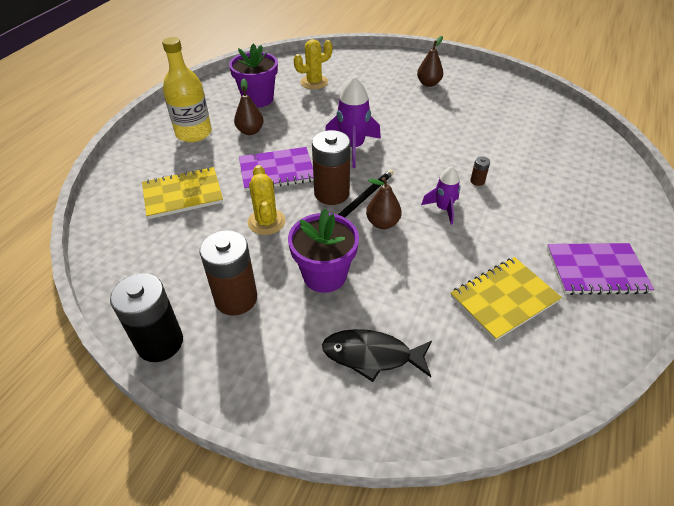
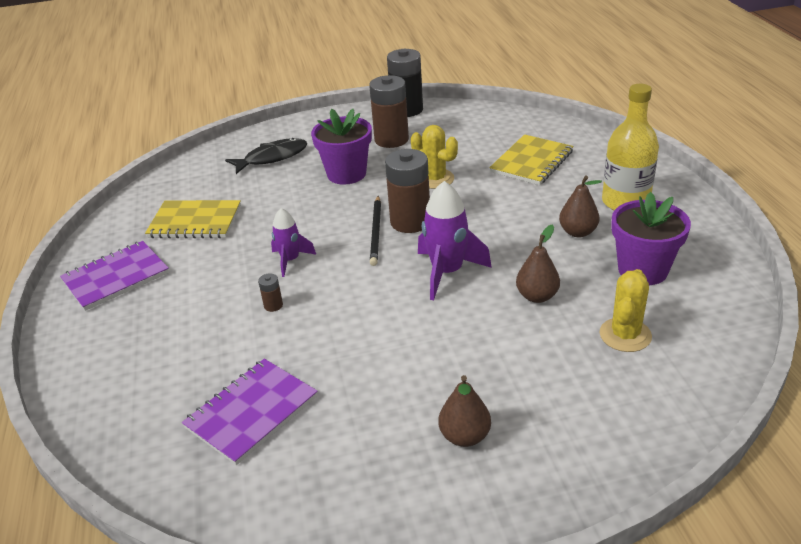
camera: 145 degrees right, 10 degrees down
(277, 171) = (487, 213): purple notebook -> purple notebook (251, 412)
(382, 223) = (337, 223): brown pear -> brown pear (537, 296)
(504, 299) = (195, 222): yellow notebook -> yellow notebook turned 75 degrees clockwise

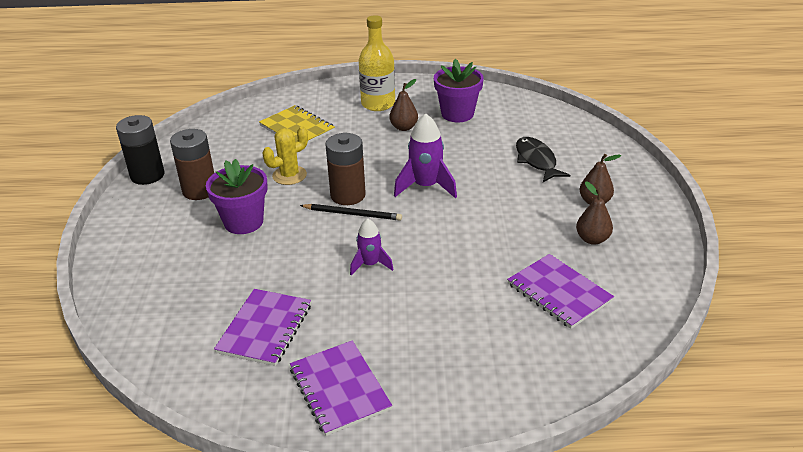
camera: 80 degrees left, 0 degrees up
(195, 222) = (265, 329): yellow notebook -> purple notebook
(272, 158) = (170, 269): black fish -> black fish (536, 160)
(273, 305) = (432, 277): brown battery -> none
(537, 296) = (469, 155): brown pear -> brown pear (592, 239)
(625, 335) = (518, 132): yellow cactus -> none

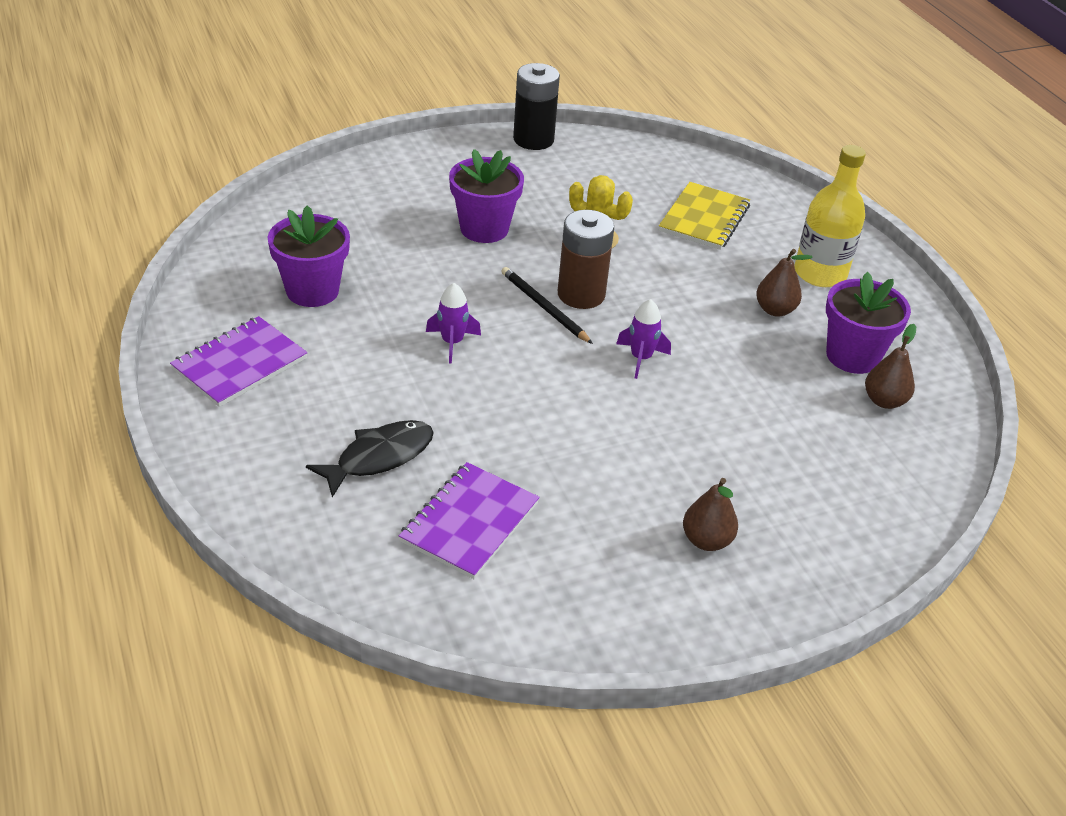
camera: 65 degrees right, 5 degrees up
(200, 190) = (526, 182): brown battery -> none
(265, 329) = (312, 291): purple notebook -> purple flower pot
(353, 214) = (544, 307): black pencil -> black pencil turned 150 degrees clockwise
(426, 186) = (641, 358): purple rocket -> purple rocket, size x0.61
(536, 160) = (779, 461): black fish -> black fish (379, 457)
(592, 239) = (607, 546): brown pear -> brown pear (884, 401)

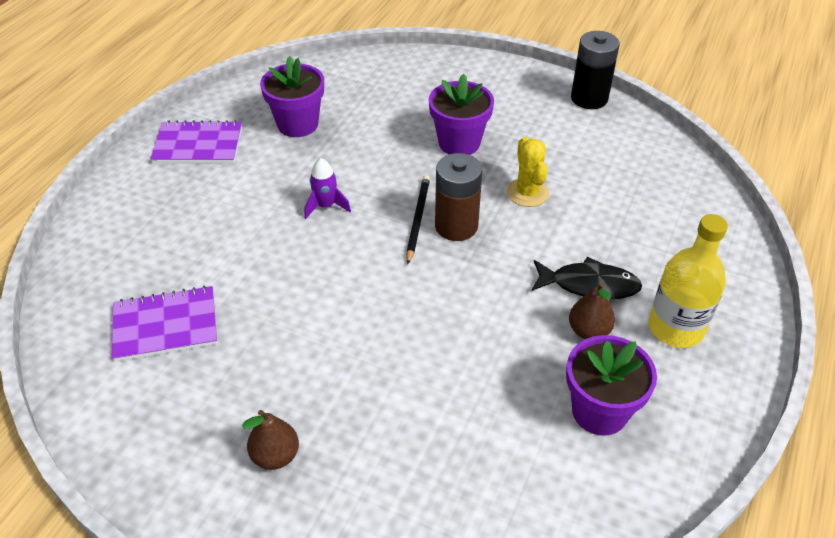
camera: 50 degrees right, 5 degrees up
(379, 457) = (181, 249): black fish -> black fish (589, 285)
(641, 358) = (428, 297): purple rocket -> none
(704, 218) = (638, 226): yellow notebook -> none
(884, 401) = (570, 466): brown pear -> none

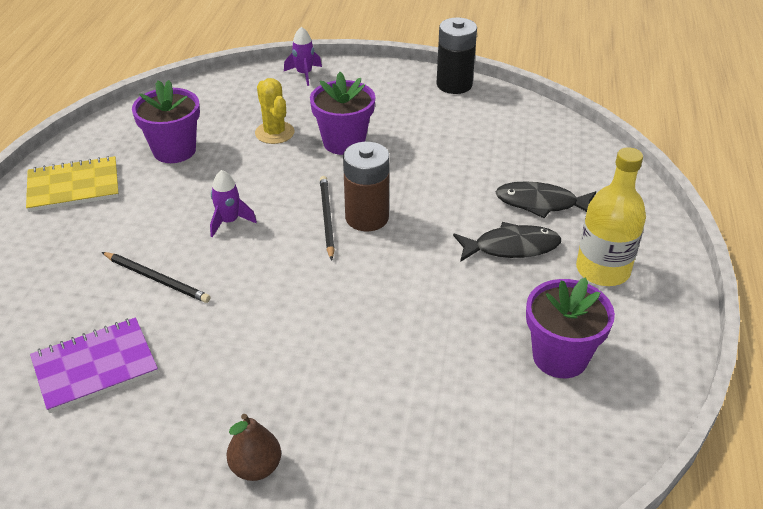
camera: 15 degrees left, 5 degrees down
(198, 145) = (74, 186): purple notebook -> yellow notebook
(244, 251) = (157, 279): none -> black pencil
(443, 64) = (304, 74): none -> purple rocket
(527, 193) = (425, 176): yellow cactus -> yellow cactus (274, 133)
(588, 331) = (525, 288): brown pear -> none
(636, 243) = (541, 203): none -> black fish

